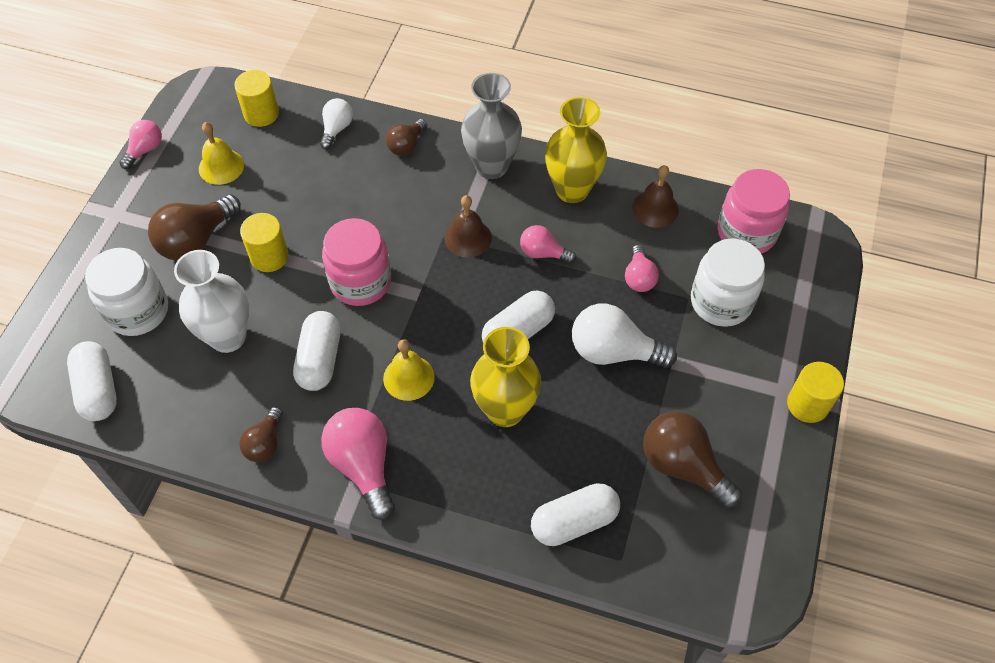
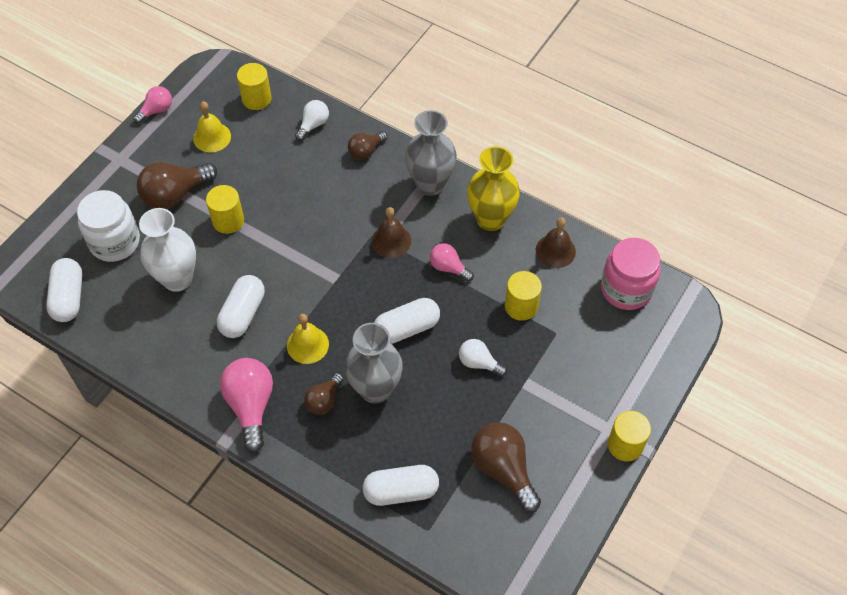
camera: 15 degrees right, 0 degrees up
(265, 443) = (181, 370): brown light bulb -> brown light bulb (324, 400)
(360, 282) = (293, 258): pink jar -> none
(505, 410) = (375, 389): yellow vase -> grey vase
(613, 351) = (479, 363): white light bulb -> white light bulb, size x0.58
(639, 277) = (521, 306): pink light bulb -> yellow cylinder
(721, 302) = (583, 342): white jar -> none

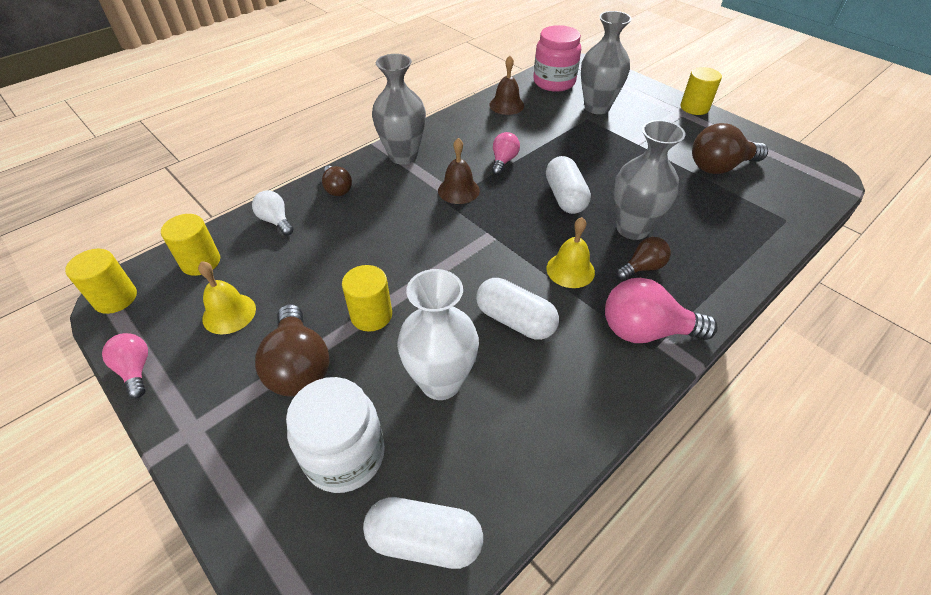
camera: 75 degrees left, 10 degrees down
(324, 400) = (642, 267): brown light bulb -> brown light bulb turned 75 degrees counterclockwise
(401, 491) = (747, 230): white capsule -> none
(448, 267) = (503, 161): pink light bulb -> pink light bulb turned 150 degrees clockwise
(479, 363) = (611, 162): white light bulb -> none
(490, 219) = (460, 130): yellow vase -> none
(521, 306) = (557, 130): yellow cylinder -> yellow cylinder (115, 298)
(585, 340) = (597, 107): none -> grey vase

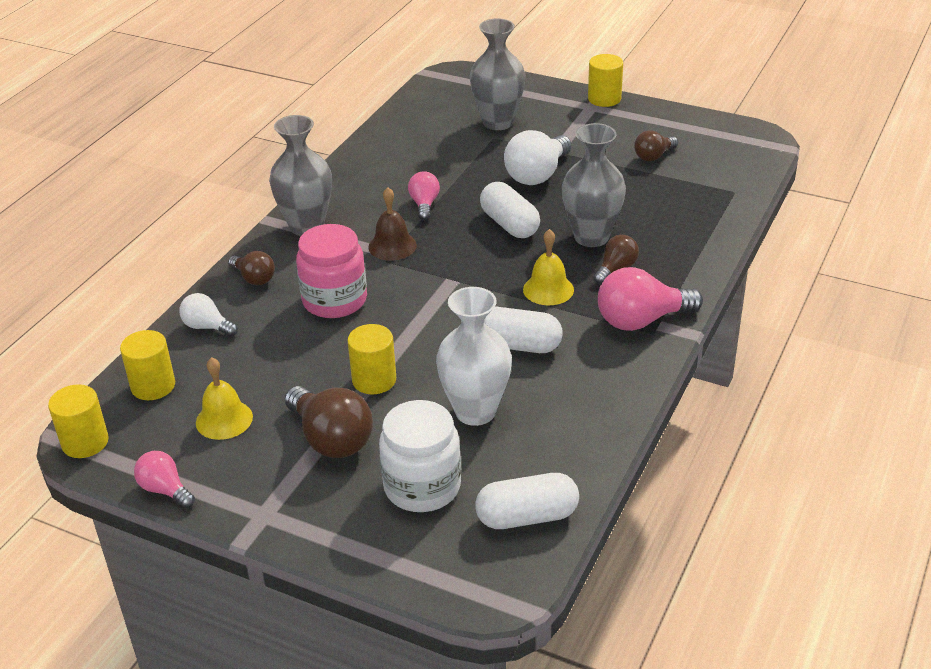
camera: 20 degrees left, 10 degrees down
(506, 105) = (393, 143): brown bell -> none
(554, 82) = (434, 104): pink jar -> pink jar (335, 300)
(609, 159) = (537, 175): none -> white light bulb
(719, 167) = (653, 156): brown light bulb -> brown light bulb, size x0.58

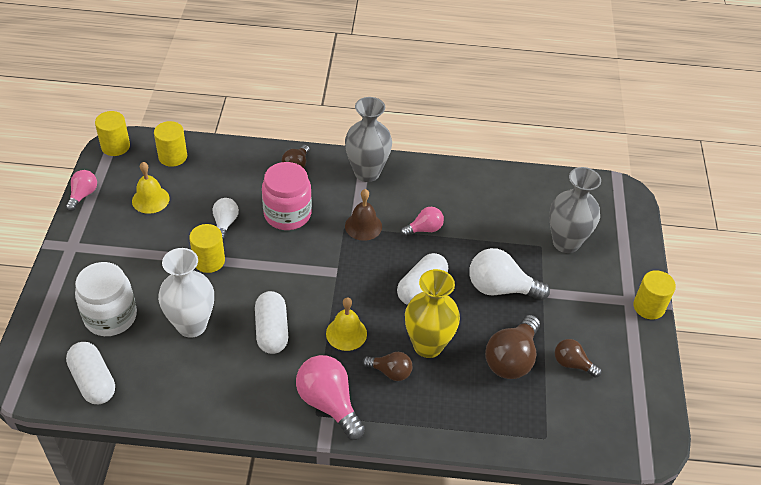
camera: 65 degrees right, 10 degrees up
(207, 327) = (237, 161): white light bulb -> white light bulb (225, 223)
(331, 439) = (145, 257): brown light bulb -> brown light bulb (511, 359)
(591, 237) = (428, 345): grey vase -> yellow vase

